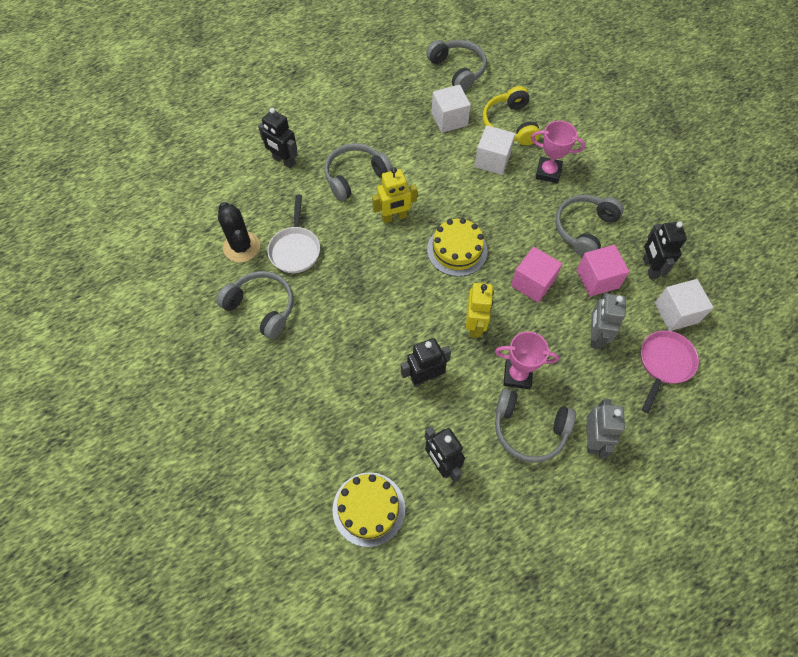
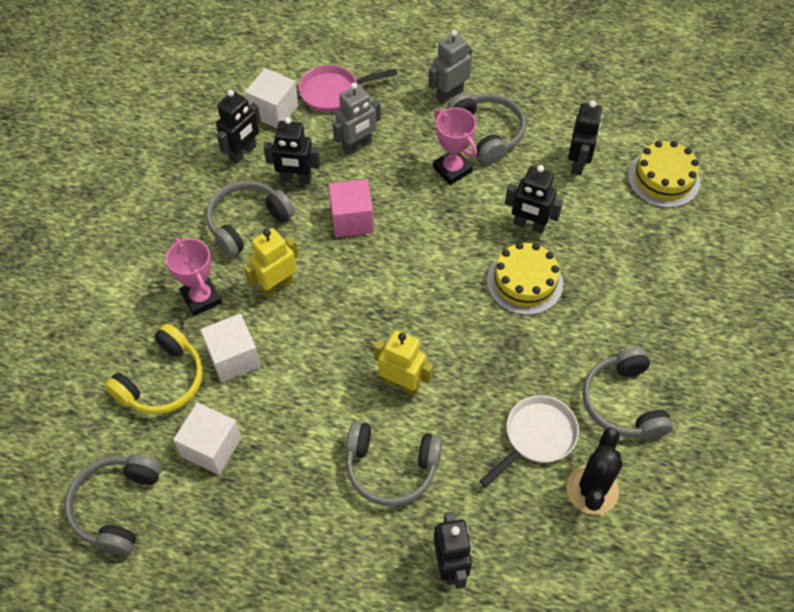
camera: 135 degrees left, 5 degrees down
(457, 250) = (381, 300): yellow cake -> yellow cake (524, 282)
(475, 325) = (442, 228): yellow robot -> yellow robot (277, 286)
(584, 229) = (247, 223): grey headphones -> grey headphones turned 150 degrees clockwise
(597, 279) = (296, 179): pink cube -> black robot

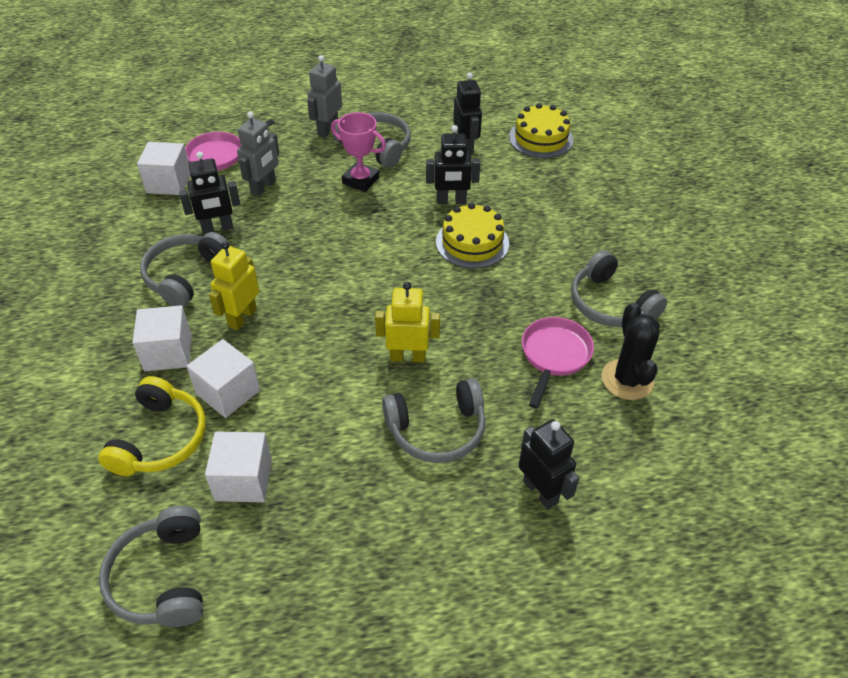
camera: 25 degrees left, 10 degrees down
(201, 298) = (168, 352): pink trophy -> white cube
(243, 153) = (154, 222): black robot -> none
(351, 219) = (288, 243): pink cube -> none
(536, 437) = (554, 356): white pan -> pink pan

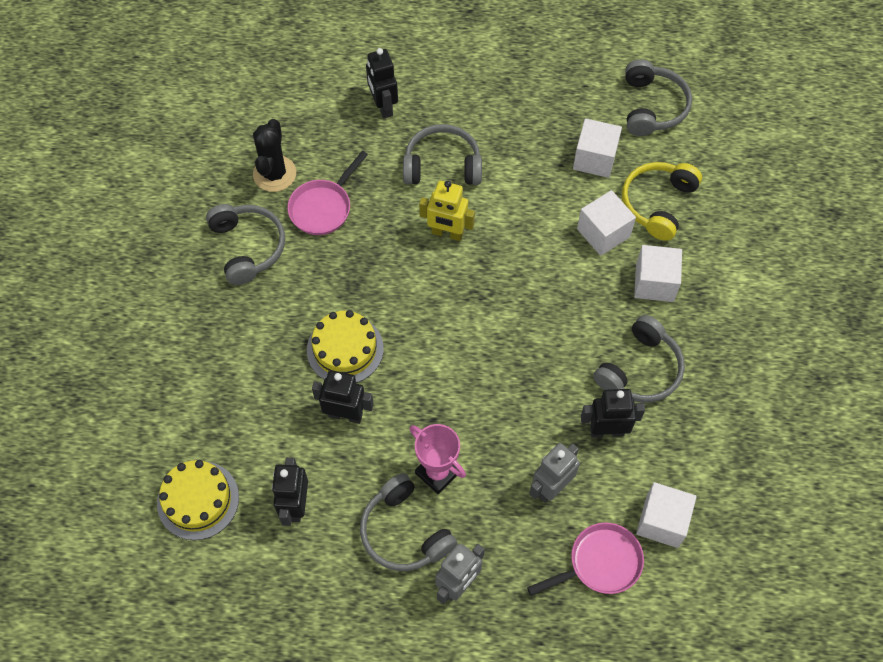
camera: 165 degrees left, 15 degrees up
(242, 317) = (587, 306): yellow robot -> none

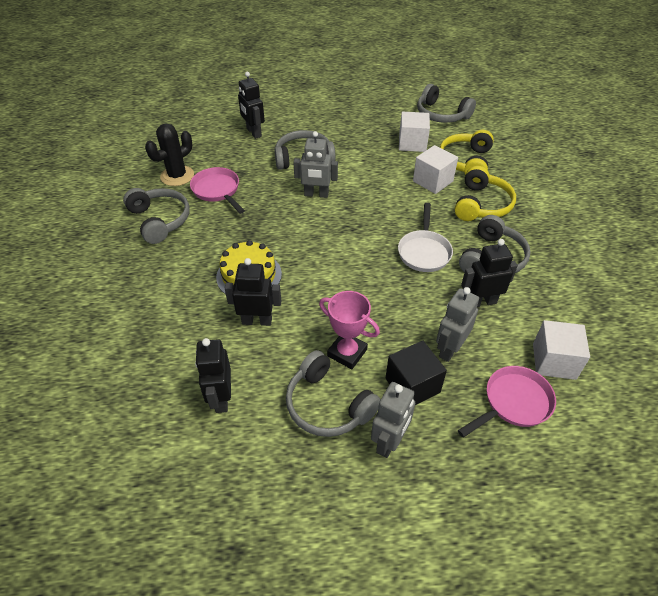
camera: 10 degrees left, 15 degrees down
(198, 500) = (126, 408): yellow cake -> none
(274, 174) = (177, 176): black cactus -> black cactus turned 45 degrees clockwise
(323, 207) = (217, 190): pink pan -> pink pan turned 120 degrees clockwise
(447, 233) = (316, 194): yellow robot -> grey robot
(498, 524) = (412, 385): none -> black cube
(560, 347) = (424, 252): none -> white pan
(652, 106) = (441, 114): grey headphones -> grey headphones turned 135 degrees clockwise
(654, 283) = (481, 204): white cube -> yellow headphones

